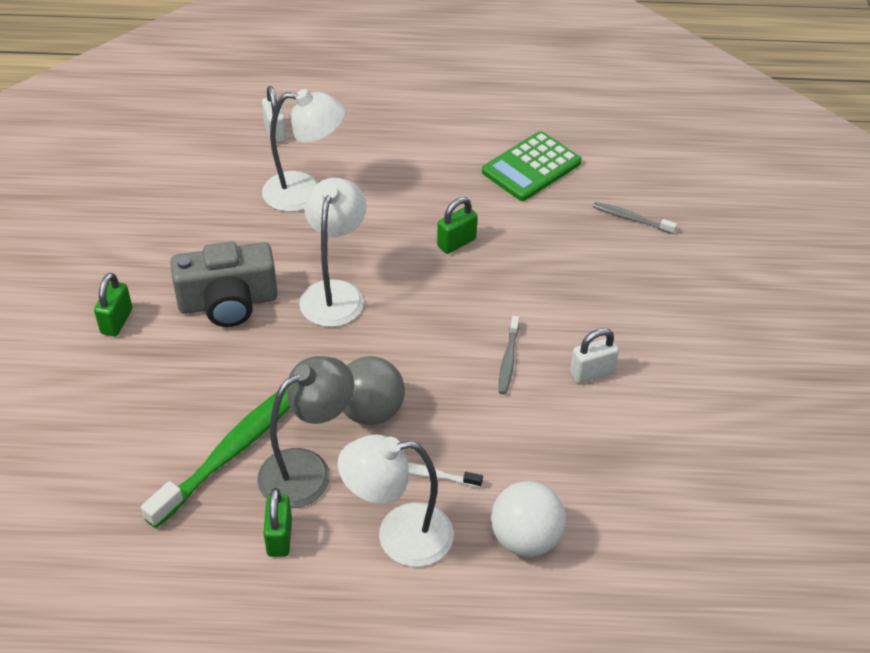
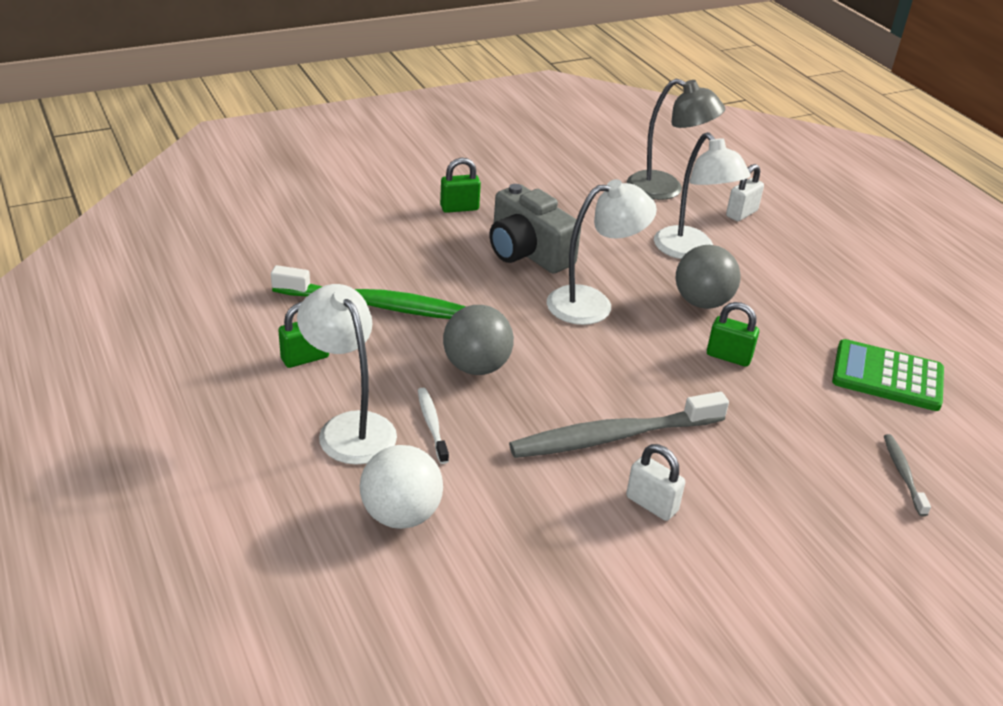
camera: 60 degrees right, 10 degrees down
(307, 470) = (385, 351): grey lamp -> grey lamp (666, 189)
(379, 222) = (702, 302): none -> grey ball
(508, 360) = (613, 437): grey toothbrush -> grey toothbrush, size x2.11

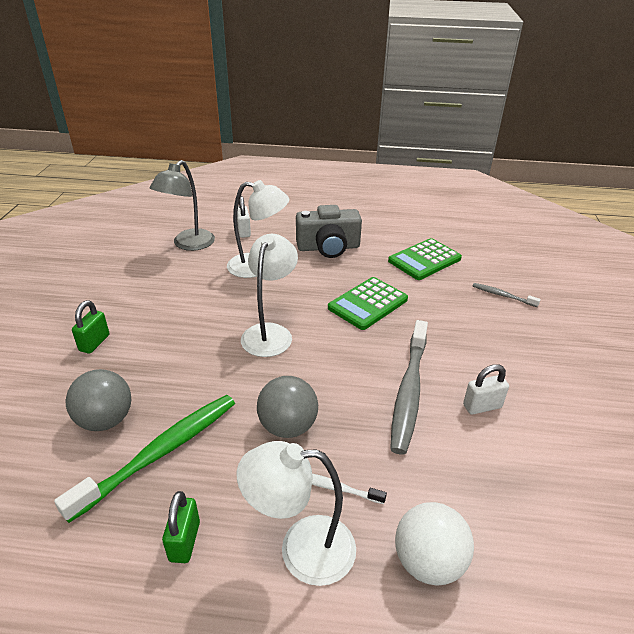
camera: 55 degrees left, 0 degrees up
(527, 252) = (185, 334): grey camera -> grey camera (328, 247)
(666, 189) = (188, 244): grey lamp -> grey lamp turned 150 degrees clockwise
(702, 302) = (310, 288): grey ball -> grey ball (105, 420)
(728, 356) = (368, 304): green padlock -> green calculator

